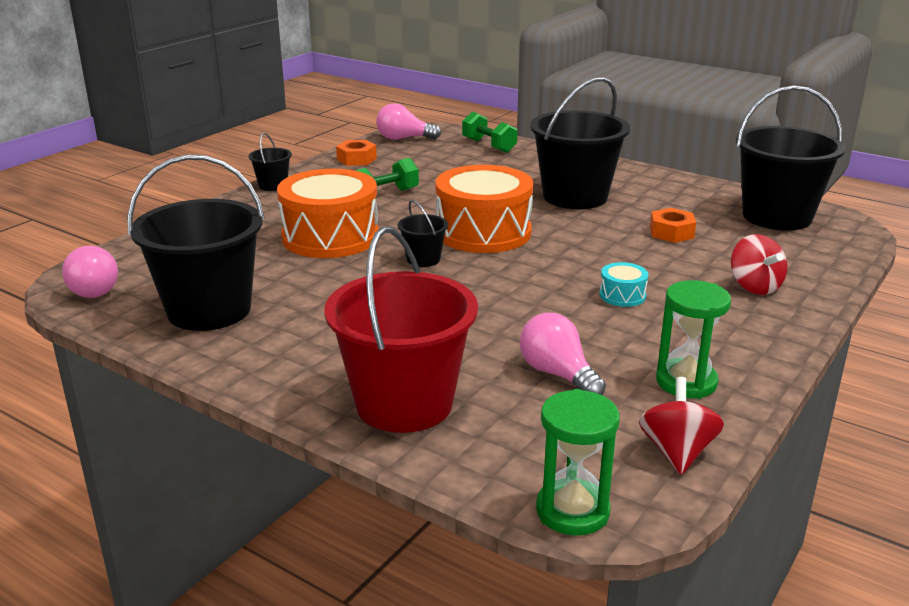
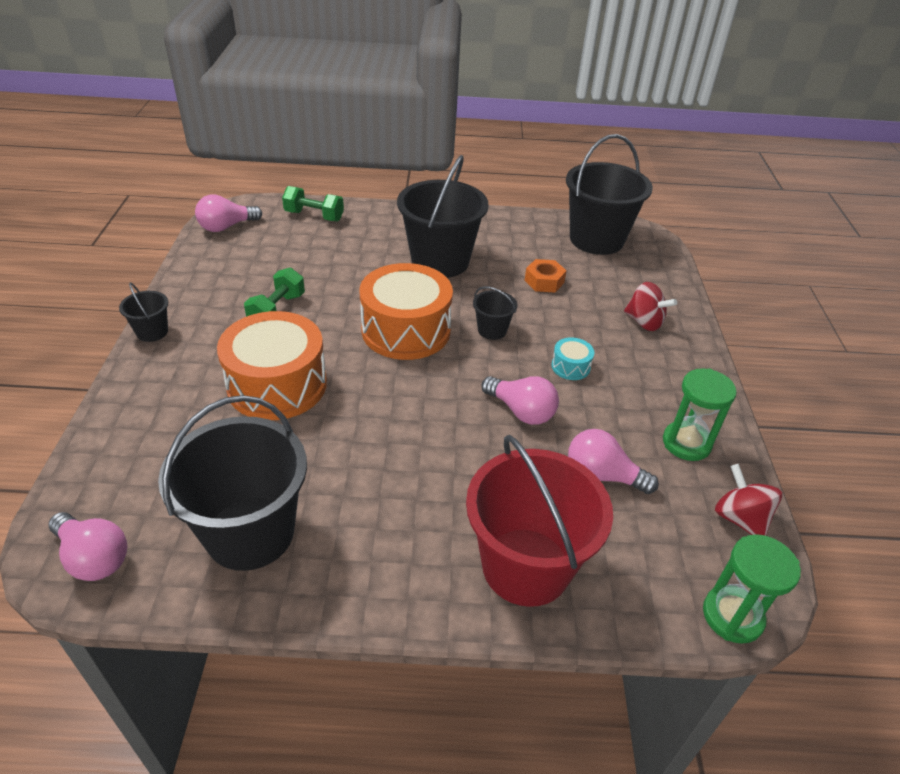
camera: 35 degrees left, 15 degrees up
(356, 159) = (205, 268): orange nut -> none
(423, 259) = (386, 383): black bucket -> black bucket (492, 330)
(529, 310) = (521, 411): none -> pink light bulb

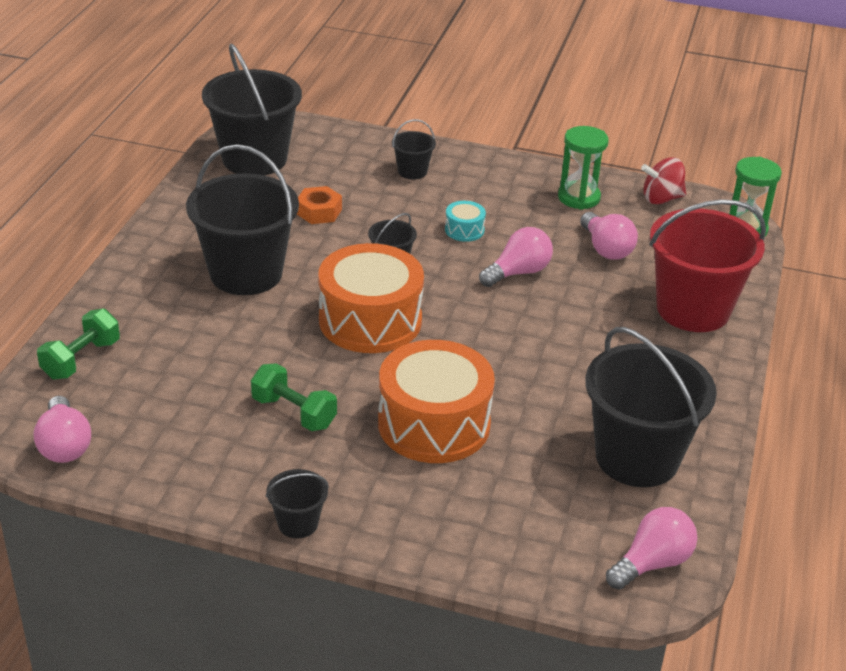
camera: 75 degrees left, 5 degrees down
(602, 475) = (606, 249): pink light bulb -> pink light bulb turned 60 degrees counterclockwise
(644, 322) = (412, 171): red spinning top -> black bucket

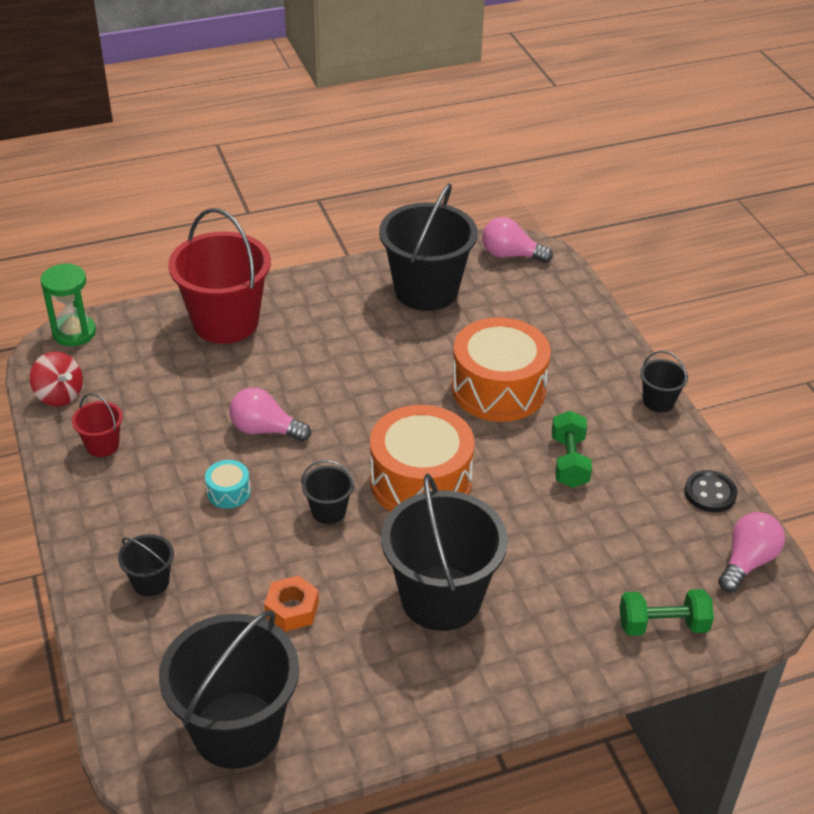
camera: 125 degrees left, 5 degrees up
(154, 476) = (710, 493): none -> black button
(578, 197) = (102, 445): green hourglass -> red bucket
(606, 249) = (179, 396): pink light bulb -> none

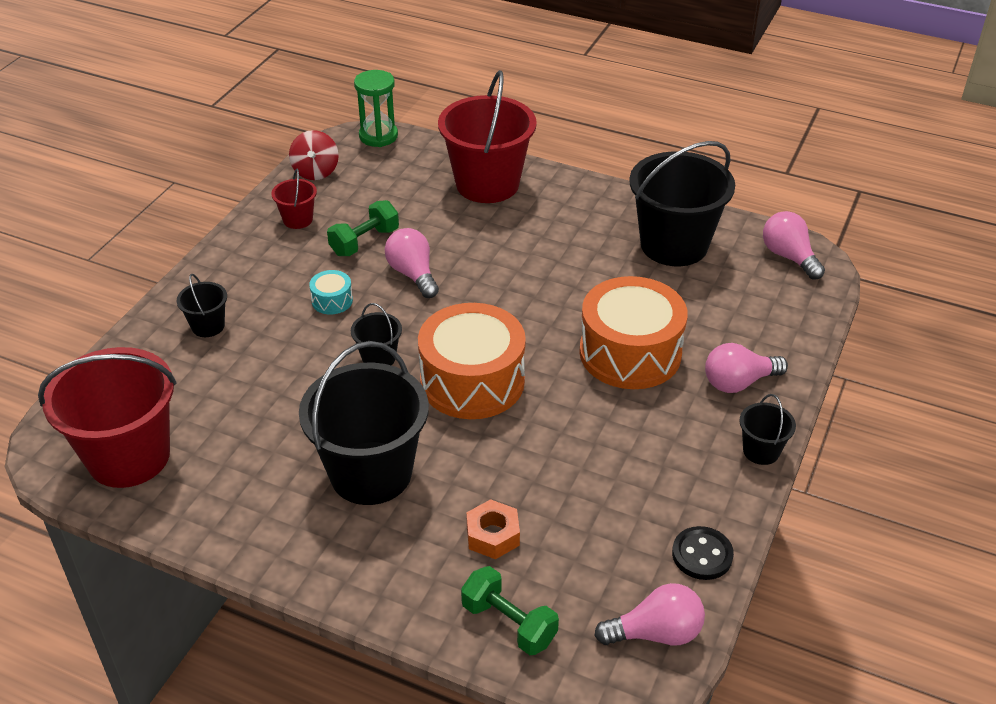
camera: 45 degrees right, 0 degrees up
(237, 729) = (129, 456): black bucket -> red bucket
(292, 609) = (265, 406): orange nut -> orange nut (493, 535)
(569, 462) = (610, 445): green dumbbell -> green dumbbell (364, 242)
(589, 364) = (738, 382): none -> pink light bulb

